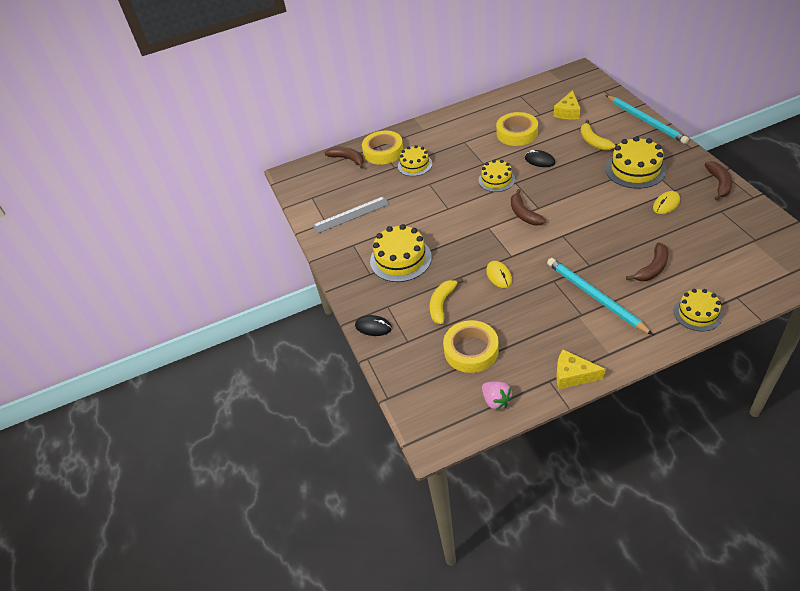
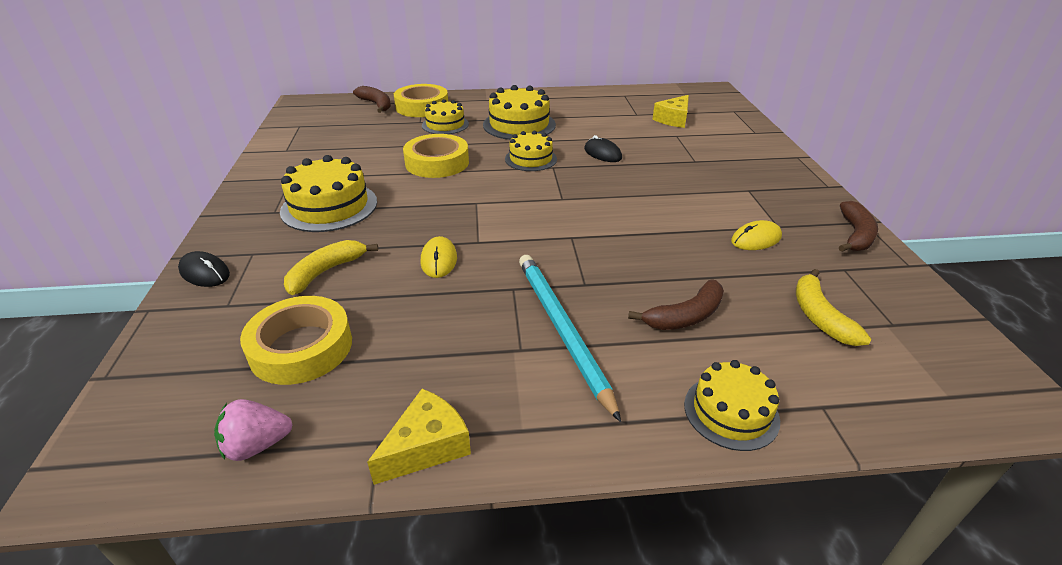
camera: 10 degrees right, 10 degrees down
(351, 215) = (322, 150): grey ruler -> none
(496, 401) = (257, 445): pink strawberry -> pink strawberry turned 90 degrees clockwise
(517, 133) = (594, 124): yellow tape -> yellow tape (437, 163)
(524, 214) = (536, 200): brown banana -> none
(573, 375) = (427, 446): yellow cheese -> yellow cheese turned 105 degrees clockwise
(593, 141) = (688, 151): yellow banana -> yellow banana (819, 316)
(635, 169) = (730, 191): yellow cake -> yellow cake (519, 125)
(645, 121) = (774, 147): turquoise pencil -> none

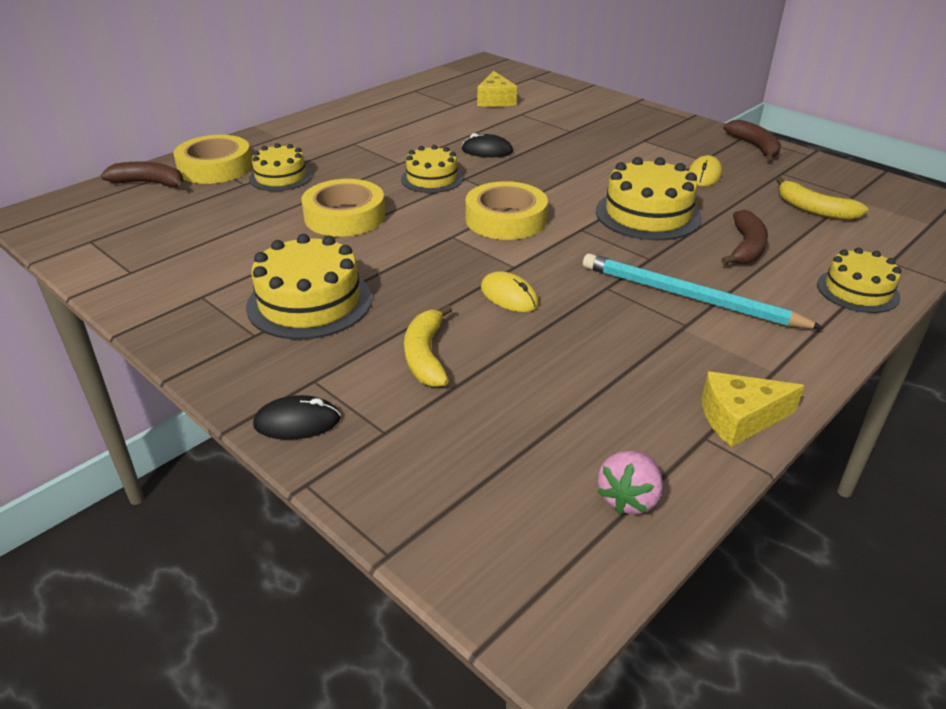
camera: 40 degrees left, 0 degrees up
(301, 347) = (525, 420): yellow tape -> yellow tape (506, 219)
(427, 446) = (739, 418): yellow cheese -> yellow cheese turned 105 degrees counterclockwise
(519, 125) = (361, 151): yellow cake -> yellow cake (648, 214)

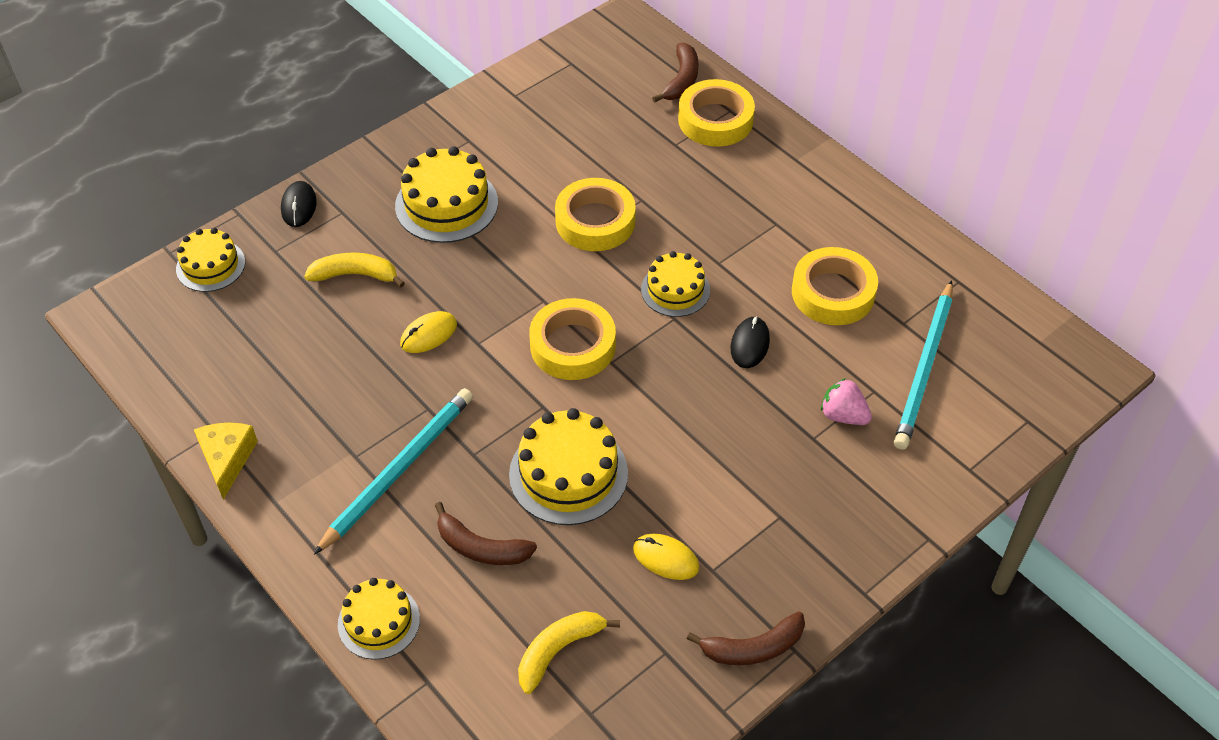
camera: 95 degrees right, 15 degrees up
(280, 177) = (689, 170): yellow cake -> yellow cake (210, 265)
(429, 125) = (833, 293): none -> yellow tape
(495, 100) = (925, 367): yellow cheese -> turquoise pencil
(629, 498) = (172, 374): pink strawberry -> pink strawberry (843, 415)

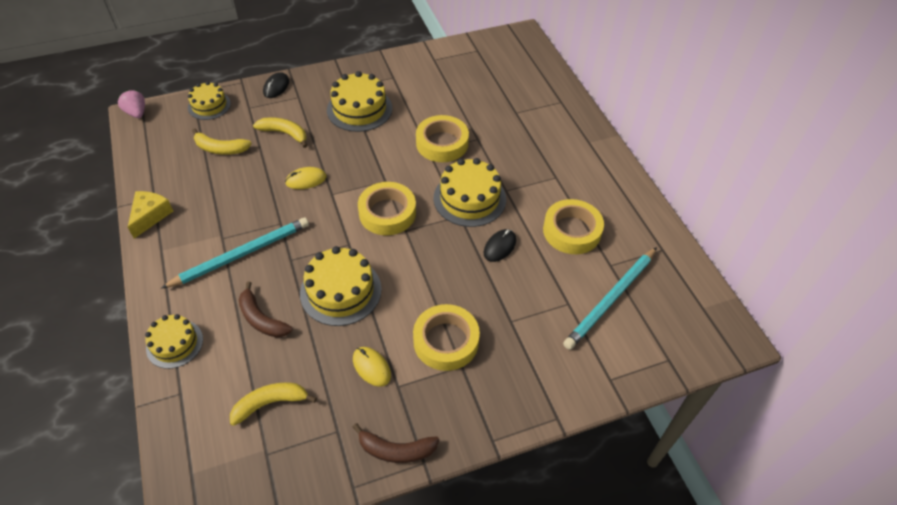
camera: 20 degrees right, 0 degrees up
(271, 327) = (220, 149): none -> yellow banana
(675, 290) = (469, 198): yellow cake -> yellow cake, size x1.56
(681, 80) = (539, 76): brown banana -> none
(715, 120) = (548, 105): yellow tape -> yellow tape (446, 341)
(843, 415) = (538, 313): pink strawberry -> pink strawberry (136, 113)

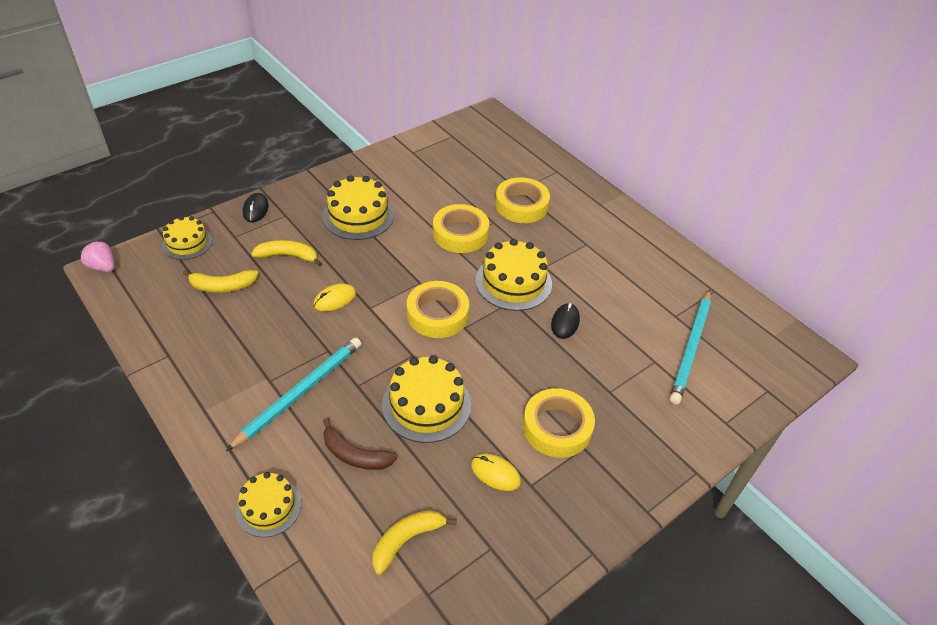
camera: 20 degrees left, 5 degrees down
(150, 216) = (173, 376): yellow cheese -> none
(396, 450) = (559, 549): brown banana -> none
(571, 231) = (625, 292): yellow tape -> yellow tape (521, 205)

